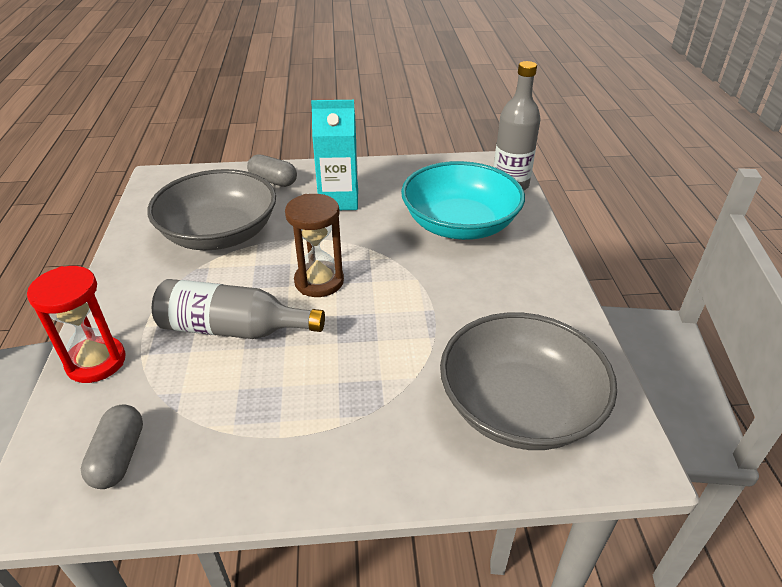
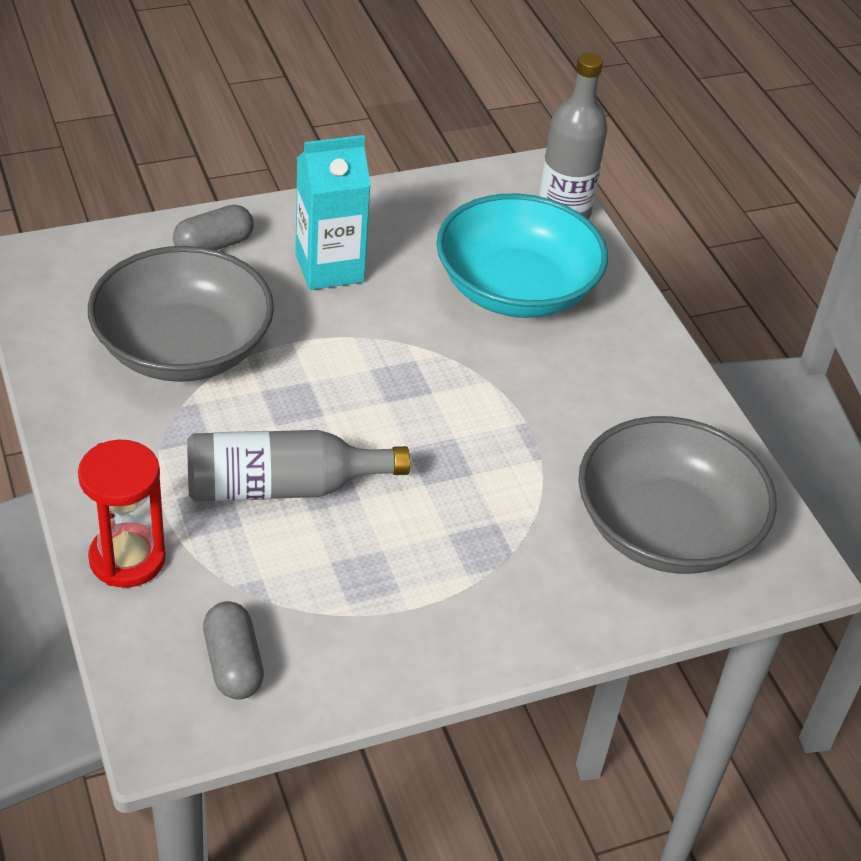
camera: 20 degrees left, 5 degrees up
(273, 181) = (214, 245): grey capsule -> grey capsule turned 45 degrees counterclockwise
(319, 281) = (362, 403): brown hourglass -> none

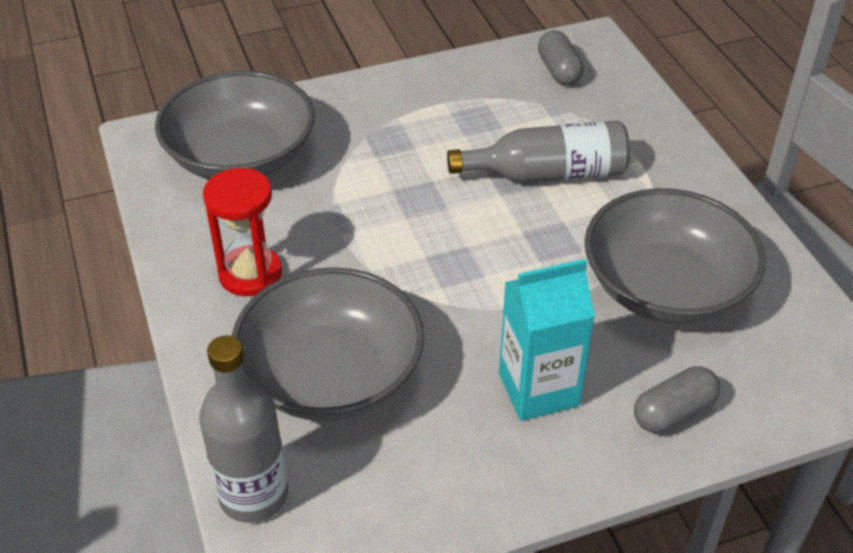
camera: 175 degrees left, 0 degrees up
(127, 558) = (650, 123): red hourglass -> red hourglass (250, 274)
(516, 289) = (331, 375): turquoise bowl -> grey bowl

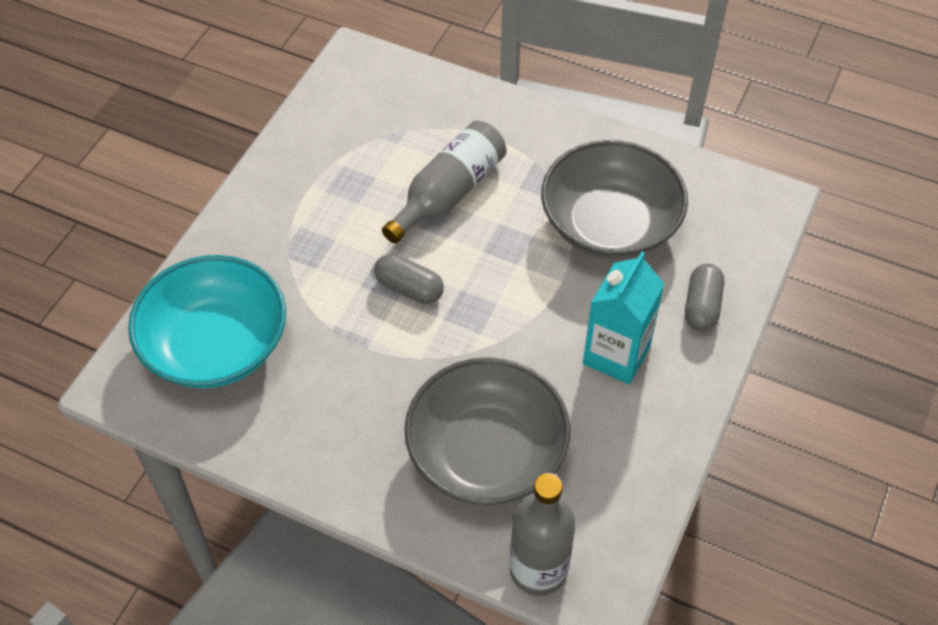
camera: 45 degrees left, 10 degrees up
(241, 157) = (215, 345): grey bowl -> turquoise bowl
(250, 274) = (343, 428): red hourglass -> none
(559, 71) = (360, 100): grey capsule -> grey capsule (409, 288)

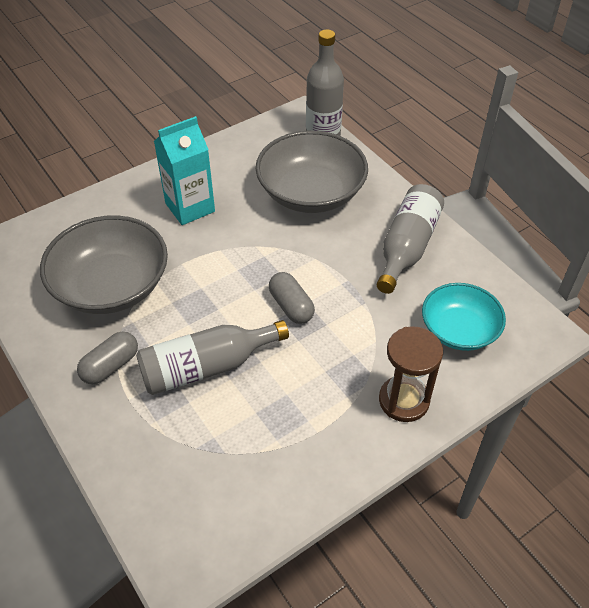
camera: 150 degrees left, 5 degrees down
(215, 345) = (459, 330): turquoise bowl -> turquoise bowl, size x0.64
(243, 246) = (404, 400): none -> brown hourglass
(320, 426) = (407, 247): none -> grey bottle
(702, 306) = (110, 210): grey capsule -> grey capsule (110, 366)

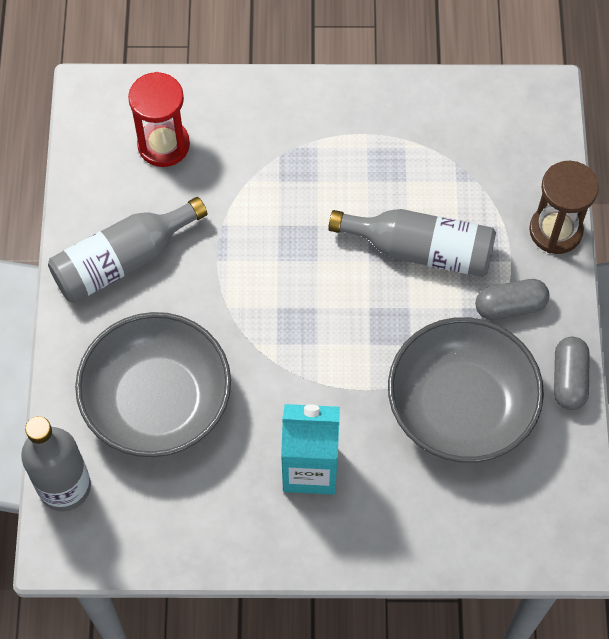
camera: 145 degrees left, 15 degrees up
(291, 306) = (296, 265): grey capsule -> grey capsule (569, 379)
(404, 400) = (273, 115): brown hourglass -> brown hourglass (555, 230)
(459, 330) = (163, 145): turquoise bowl -> red hourglass

